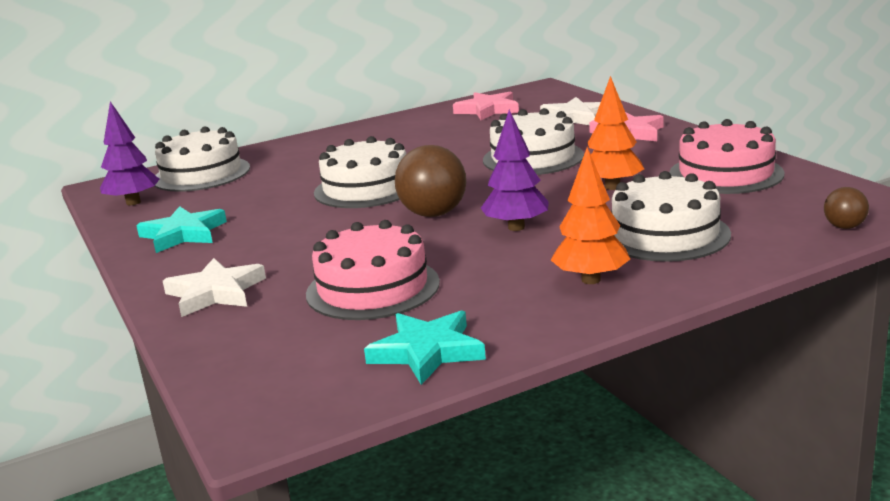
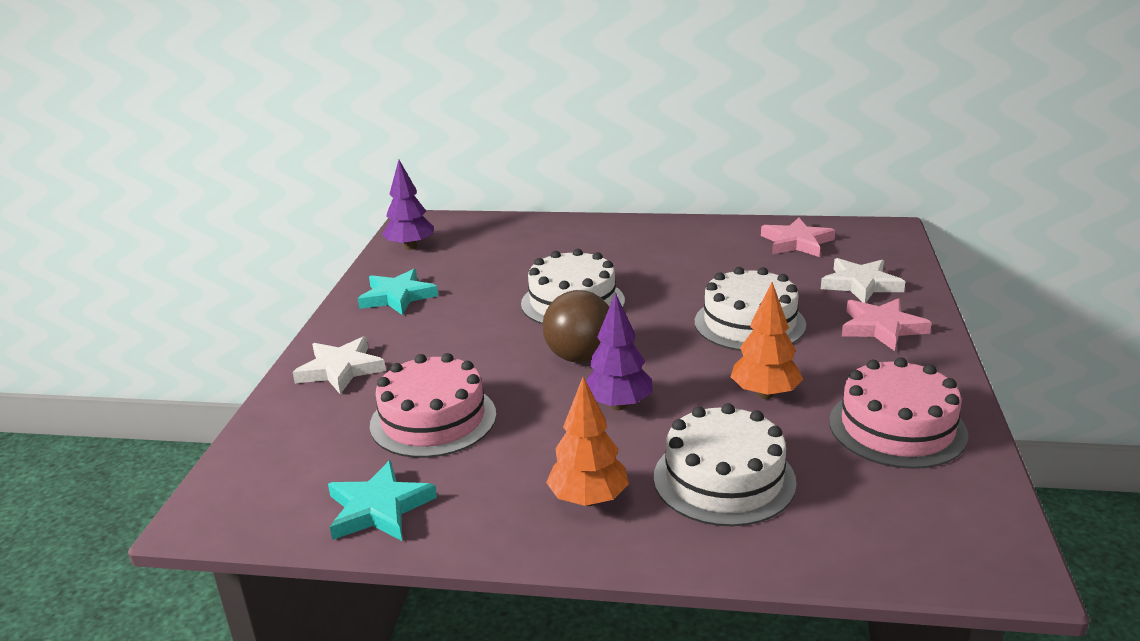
camera: 35 degrees right, 5 degrees up
(201, 174) = (487, 234): white cake -> none
(844, 227) = (908, 562): brown ball -> none

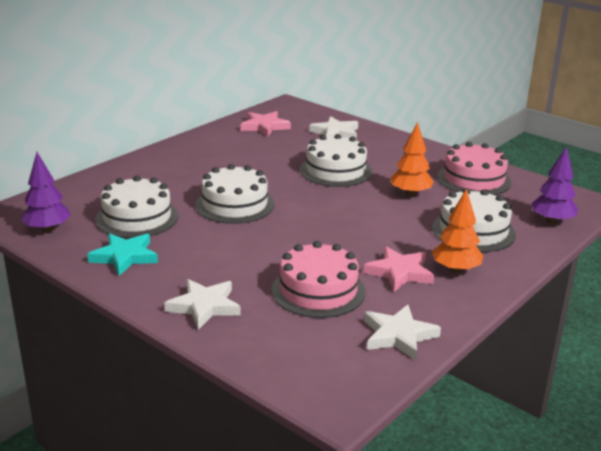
camera: 60 degrees left, 0 degrees up
(379, 508) = (398, 335): turquoise star -> white star
(479, 271) = (137, 218): none -> white cake
(580, 357) = (306, 224): brown ball -> none
(618, 405) = (374, 232): purple tree -> purple tree (552, 221)
(881, 328) = (384, 146): pink star -> pink star (399, 272)

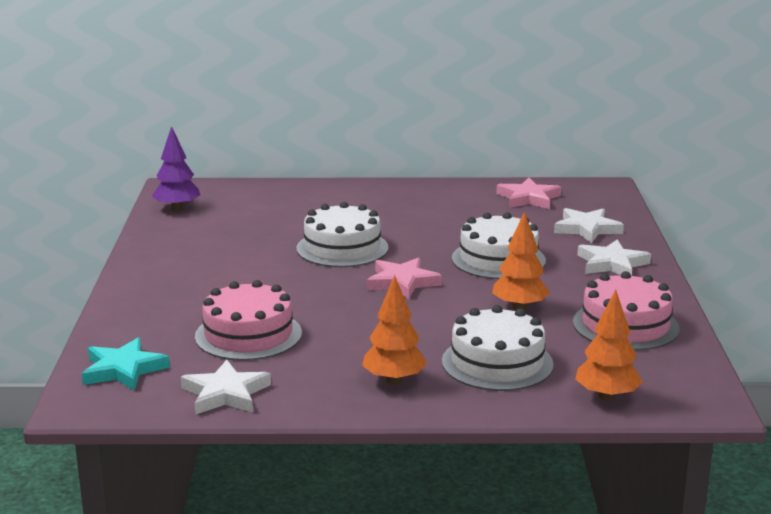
camera: 50 degrees right, 5 degrees down
(124, 257) = (180, 248): turquoise star -> turquoise star (123, 369)
(137, 218) = (250, 226): white cake -> none
(204, 306) = (151, 303): white star -> white star (612, 264)
(399, 272) = (342, 356): pink star -> pink star (402, 282)
(552, 221) = (606, 396): purple tree -> orange tree

